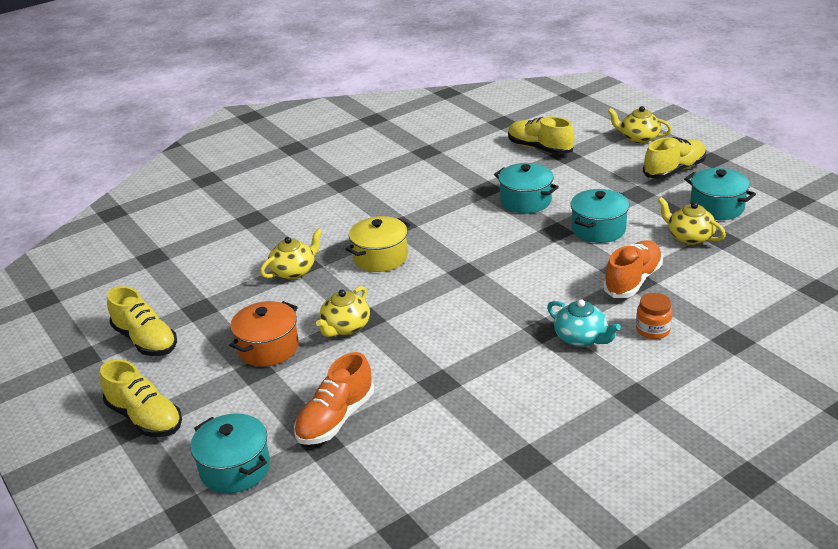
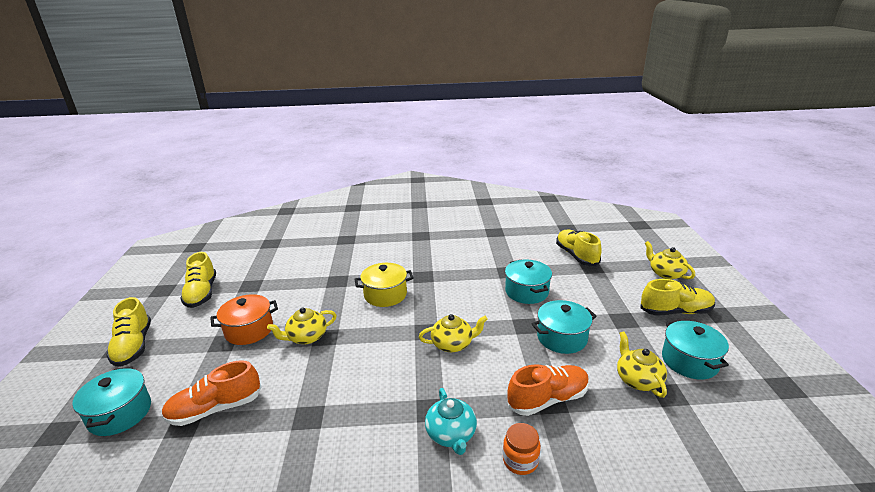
camera: 30 degrees right, 5 degrees down
(294, 271) = (326, 282): yellow teapot -> yellow teapot (453, 344)

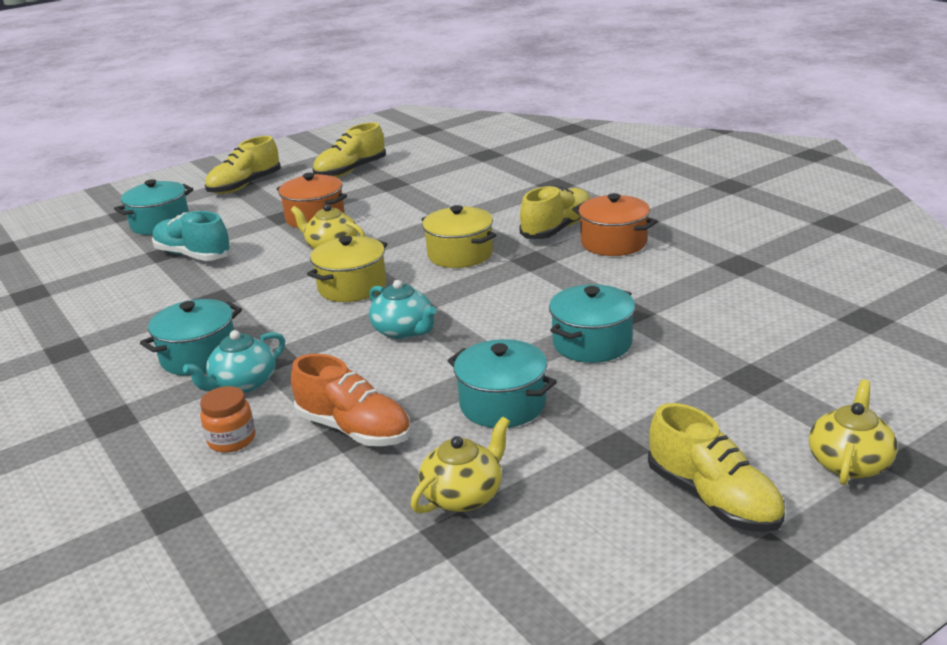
camera: 60 degrees right, 0 degrees up
(215, 408) = (193, 255): orange shoe -> turquoise shoe
(374, 346) = (352, 287): none -> yellow pot
(435, 249) = (613, 243): none -> orange pot
(453, 344) = (404, 331): yellow teapot -> turquoise teapot
(576, 256) = (772, 354): yellow shoe -> yellow shoe (557, 229)
(689, 361) = (565, 540): turquoise pot -> turquoise pot (199, 356)

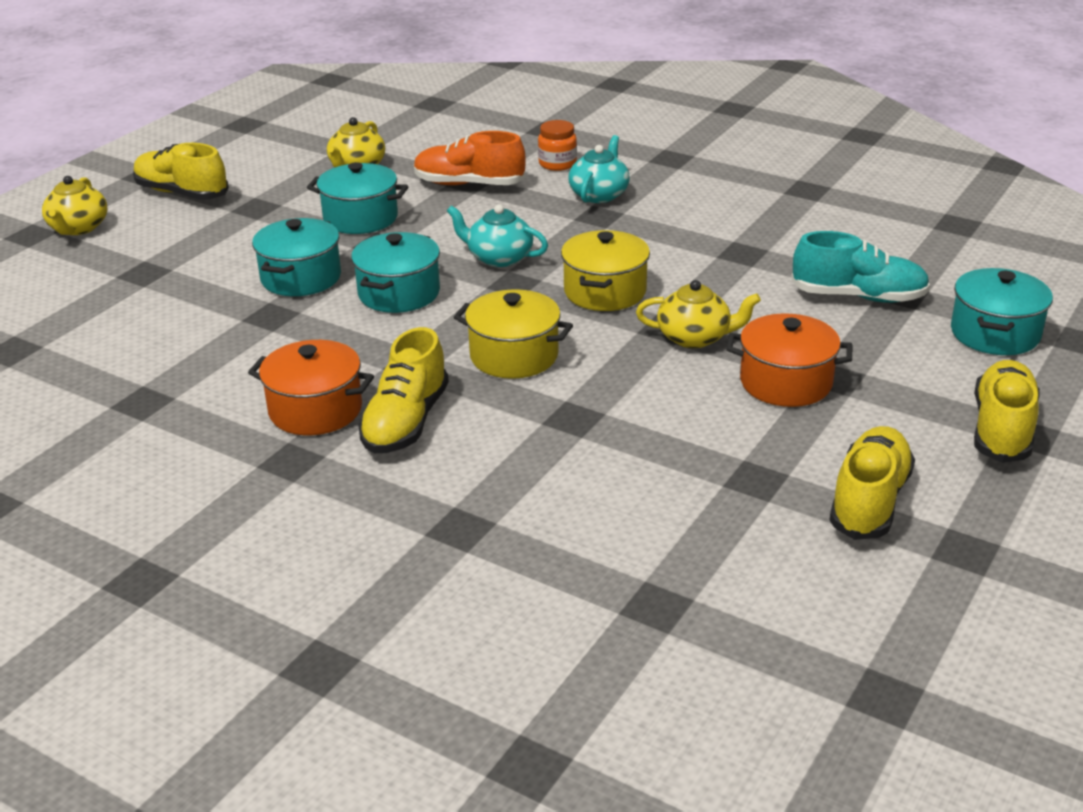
camera: 155 degrees right, 5 degrees up
(199, 356) = (671, 205): turquoise pot -> turquoise pot (399, 293)

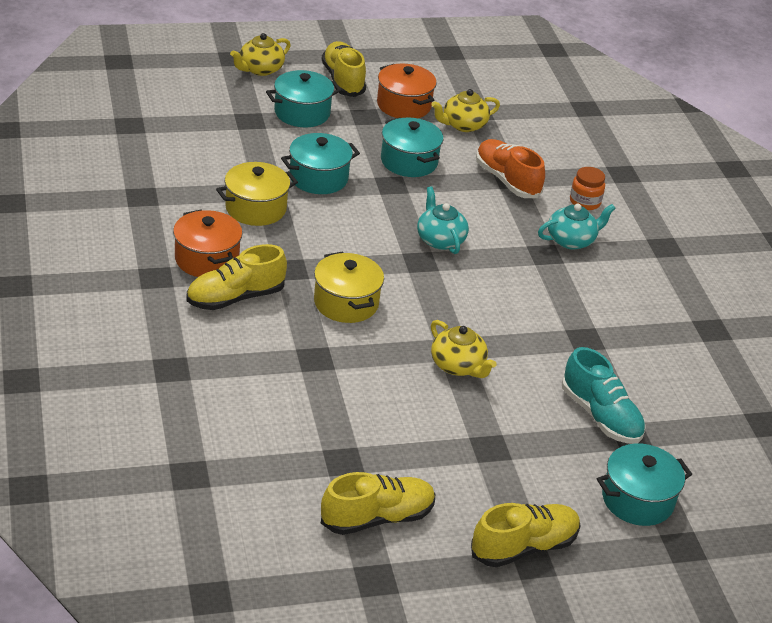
camera: 40 degrees right, 5 degrees up
(399, 293) = (351, 223): turquoise pot -> turquoise pot (302, 113)
(605, 291) = (460, 303): yellow pot -> yellow pot (256, 208)
(786, 382) = (457, 428): orange pot -> orange pot (404, 105)

